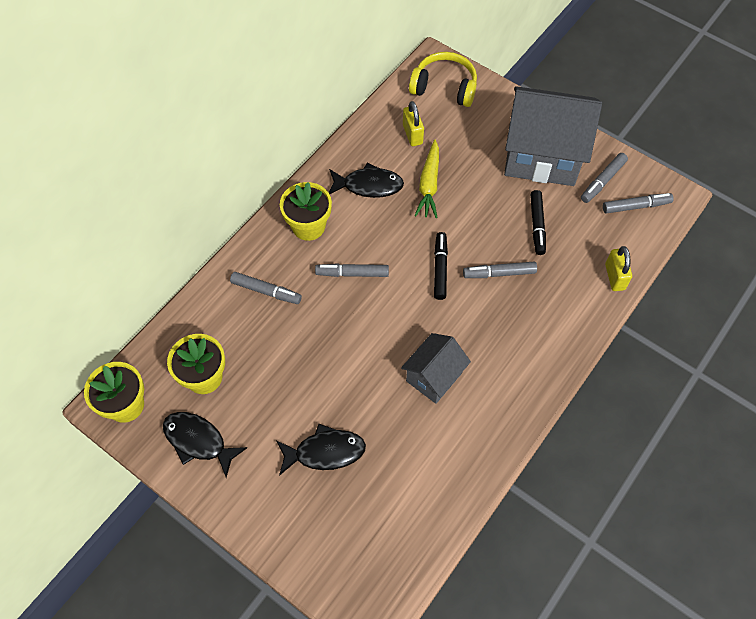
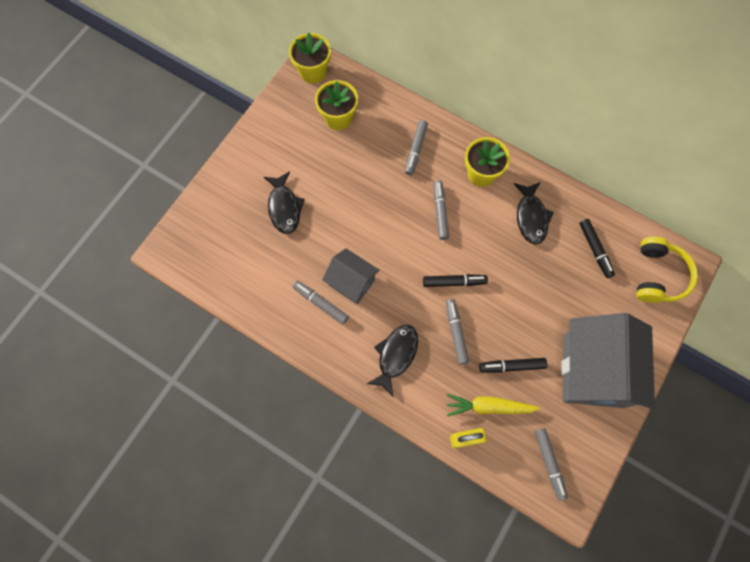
camera: 85 degrees right, 10 degrees up
(198, 441) = (288, 122): black fish -> black fish (396, 355)
(412, 134) = (595, 250): yellow padlock -> black marker
(429, 185) = (541, 268): yellow carrot -> yellow carrot (488, 406)
(602, 181) = (574, 431): grey marker -> grey marker (320, 303)

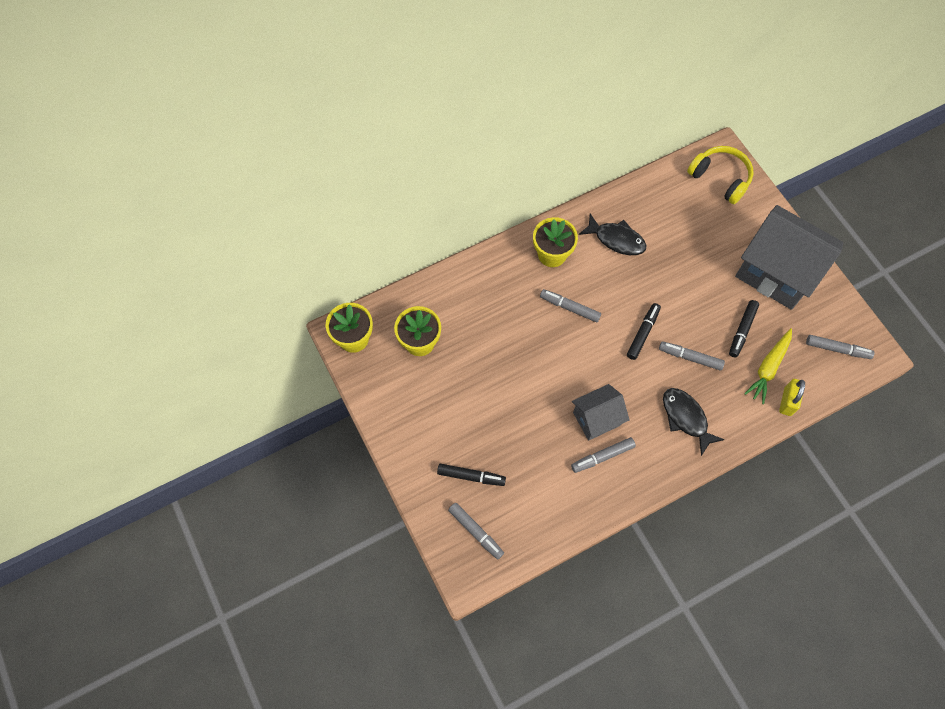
camera: 60 degrees left, 5 degrees down
(284, 207) = (486, 439): black fish -> none
(416, 150) = (495, 294): grey marker -> grey marker (476, 532)
(595, 250) = (673, 209): black marker -> black marker (471, 476)

